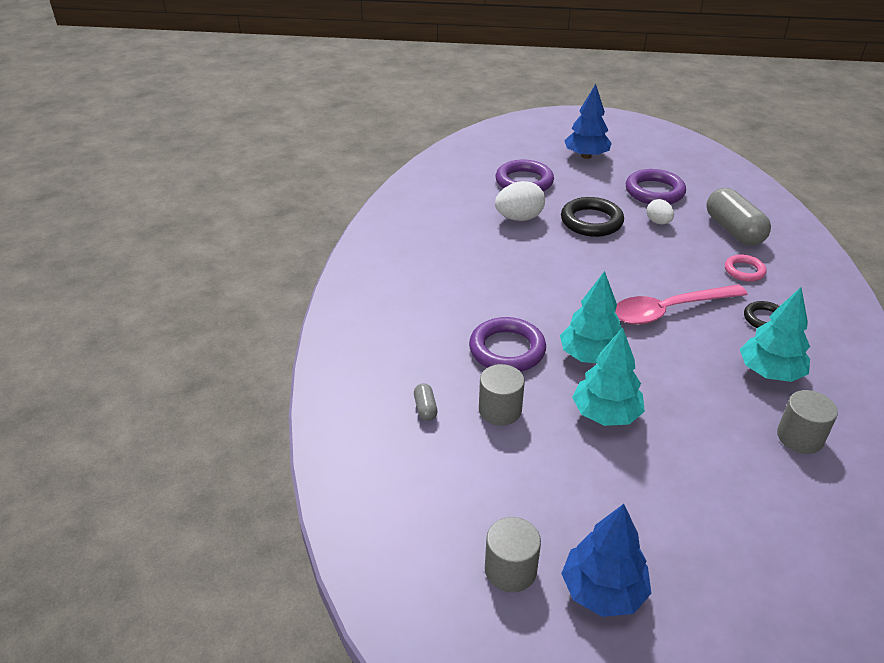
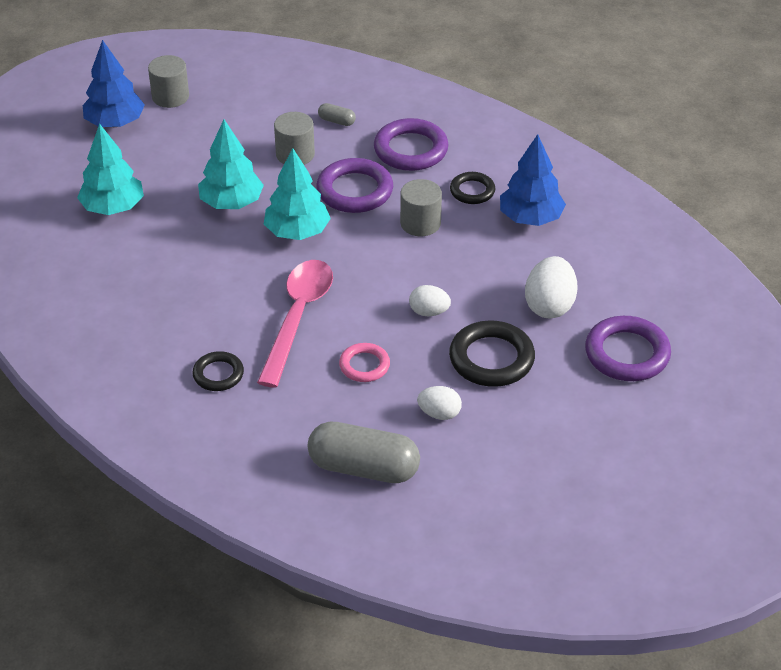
camera: 125 degrees right, 5 degrees up
(440, 291) = (472, 191): none -> black ring
(586, 156) = (647, 451): blue tree -> blue tree (530, 218)
(586, 259) = (429, 312): none -> white egg
(654, 191) = (504, 458): purple ring -> purple ring (410, 150)
(744, 271) = (293, 417): pink ring -> pink ring (364, 365)
(770, 372) = (163, 324): turquoise tree -> turquoise tree (113, 207)
(800, 437) = (95, 288): grey cylinder -> grey cylinder (420, 223)

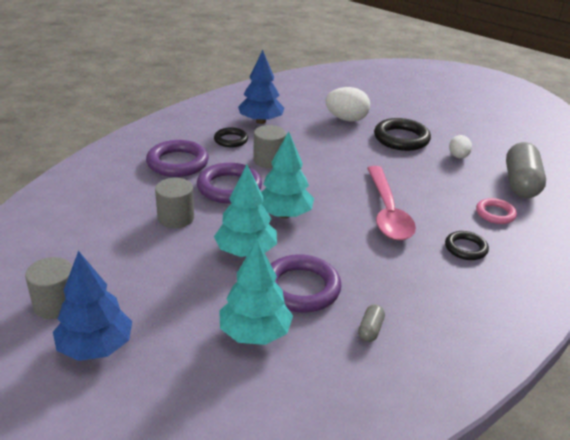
camera: 95 degrees left, 10 degrees down
(298, 318) = (387, 212): pink spoon -> pink spoon turned 105 degrees counterclockwise
(337, 121) = (130, 197): grey capsule -> grey capsule (370, 330)
(364, 365) = (427, 183): pink ring -> pink ring (495, 214)
(429, 312) = (364, 158): white egg -> none
(627, 354) = (381, 100): purple ring -> purple ring (301, 288)

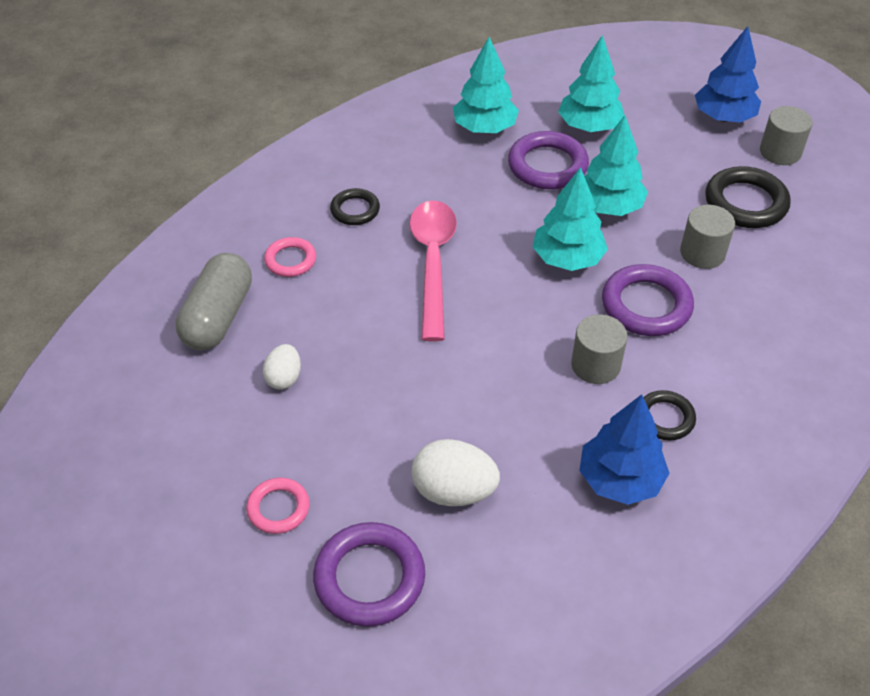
camera: 175 degrees left, 15 degrees up
(177, 163) = (735, 357): purple ring -> purple ring (369, 578)
(370, 330) = (484, 128): grey capsule -> turquoise tree
(401, 139) = (364, 427): black ring -> black ring (745, 203)
(431, 116) = (278, 508): none -> pink ring

